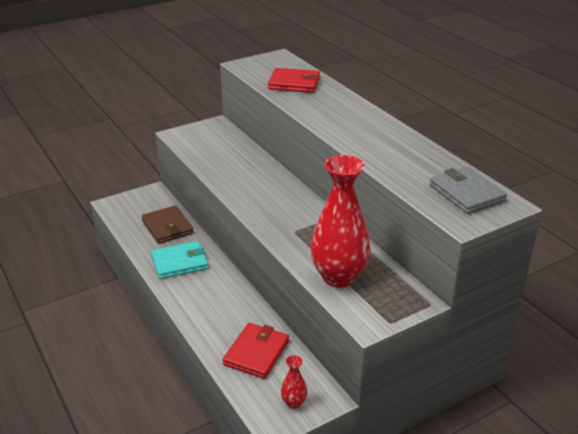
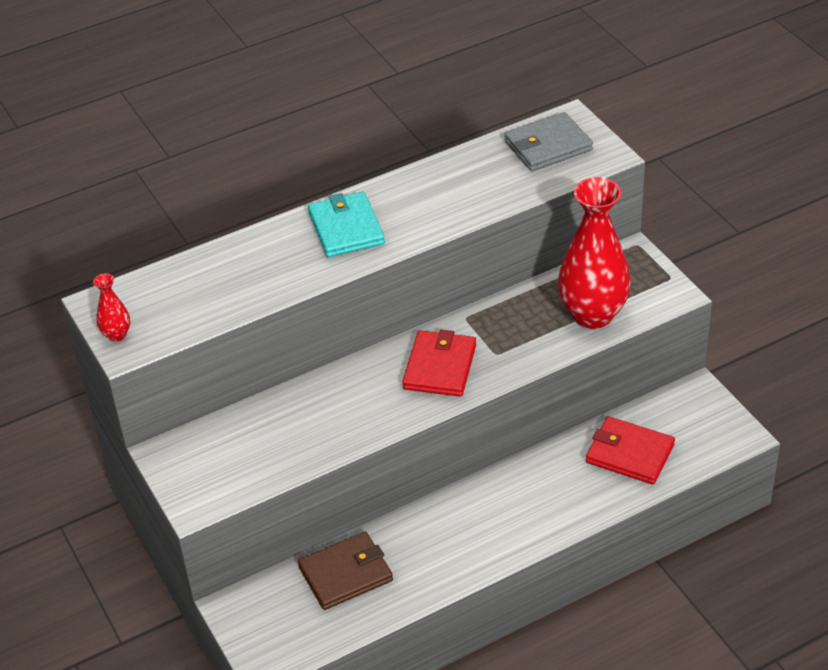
camera: 85 degrees left, 10 degrees up
(179, 262) = (442, 548): turquoise wallet -> turquoise wallet (346, 228)
(294, 83) = (218, 284): red wallet -> red wallet (440, 367)
(294, 403) = (708, 419): red vase -> red vase (117, 335)

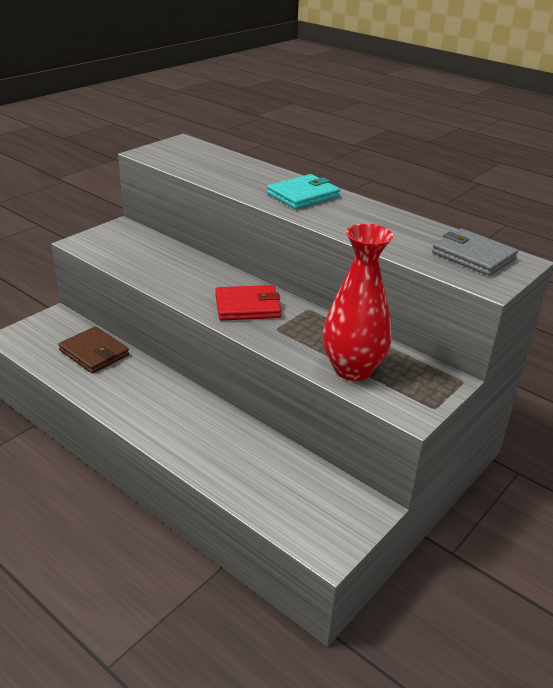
camera: 65 degrees right, 10 degrees down
(117, 335) = (157, 149): red vase -> none
(630, 453) = (269, 475): red wallet -> none

